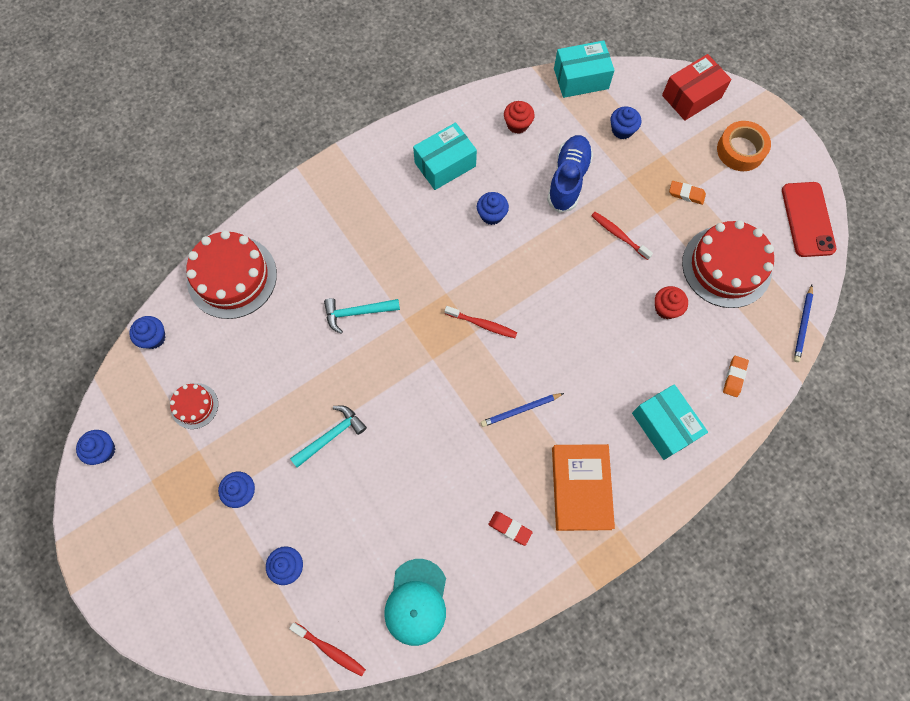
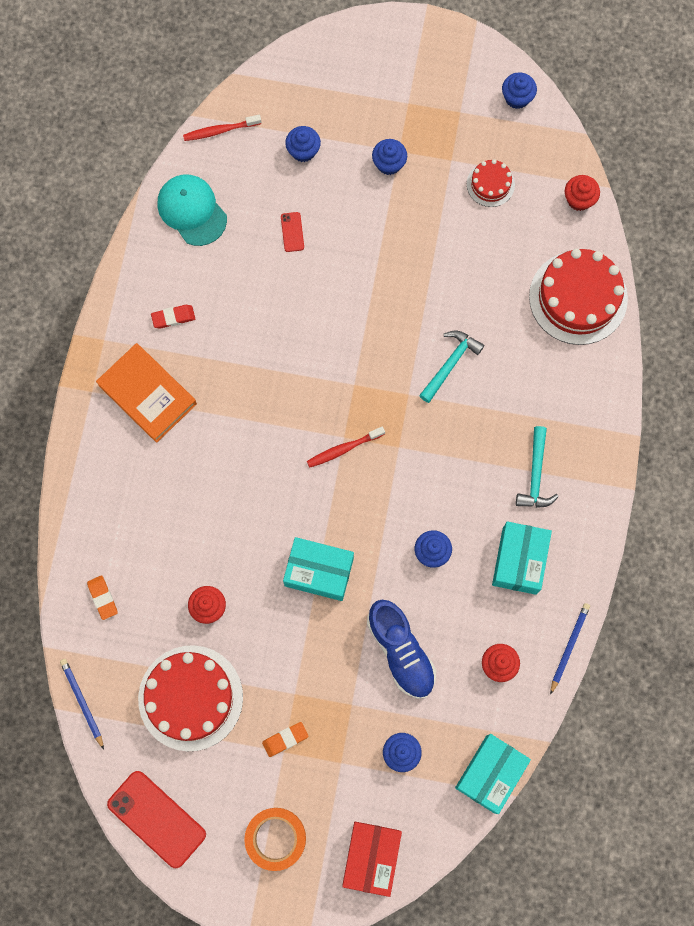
camera: 135 degrees right, 5 degrees up
(154, 338) = (579, 199): blue cupcake -> red cupcake
(331, 435) = (368, 258): turquoise hammer -> turquoise hammer (535, 475)
(362, 509) = (292, 232): none -> red phone
(520, 410) = (247, 410): blue pencil -> blue pencil (569, 647)
(619, 235) = (307, 638): red toothbrush -> none
(664, 426) = (125, 502): turquoise box -> turquoise box (319, 572)

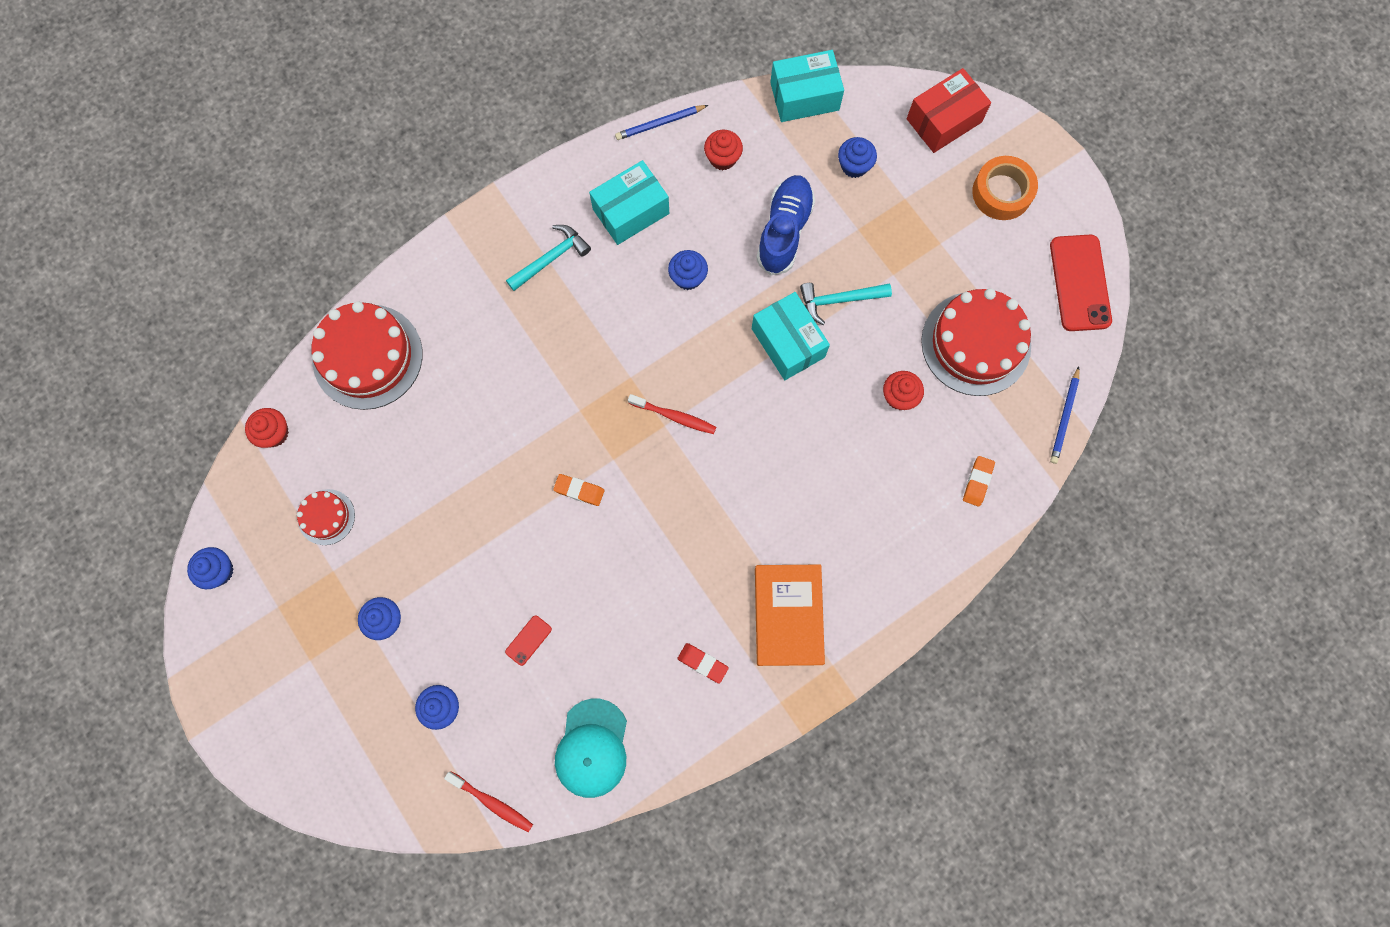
camera: 135 degrees left, 0 degrees up
(285, 739) = (931, 250): orange eraser -> orange eraser (579, 490)
(450, 363) = (521, 402): turquoise hammer -> turquoise hammer (838, 300)

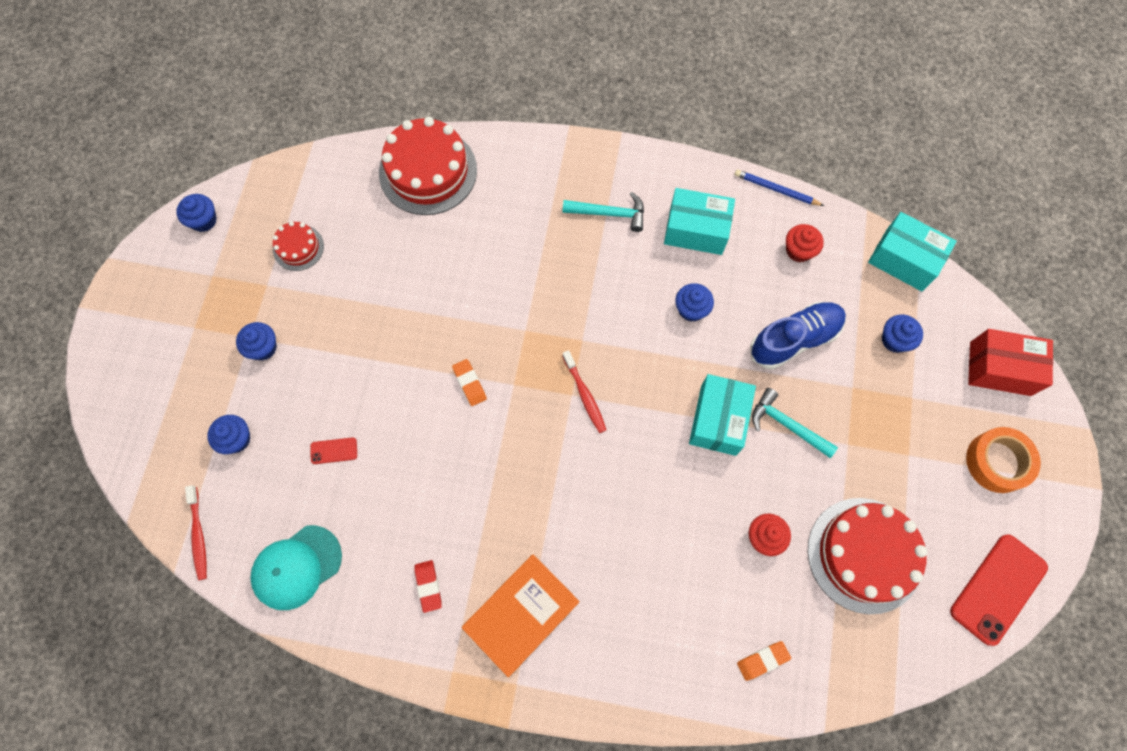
camera: 45 degrees right, 5 degrees down
(274, 433) = (323, 167): red cupcake -> none
(1064, 417) = (883, 680): blue pencil -> none

